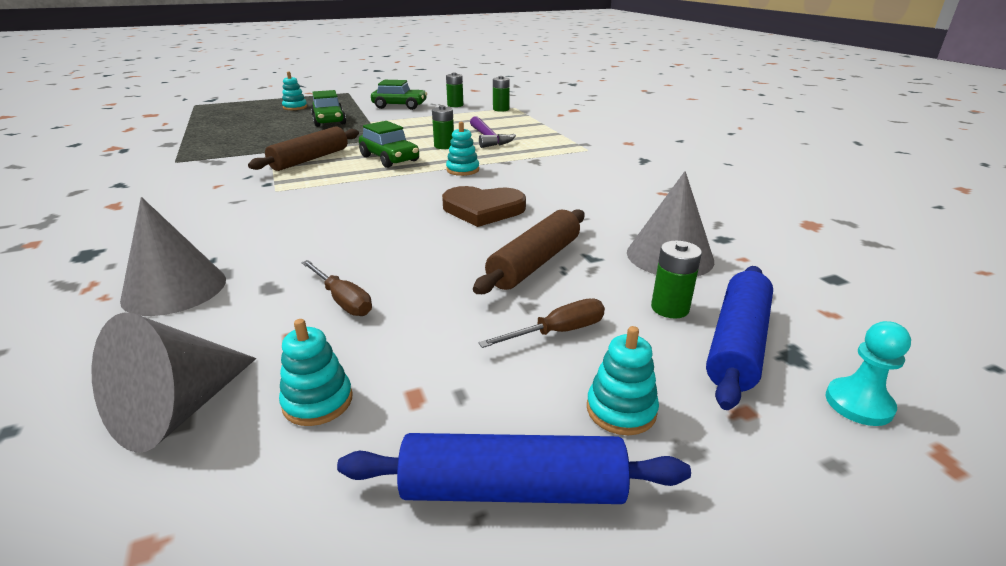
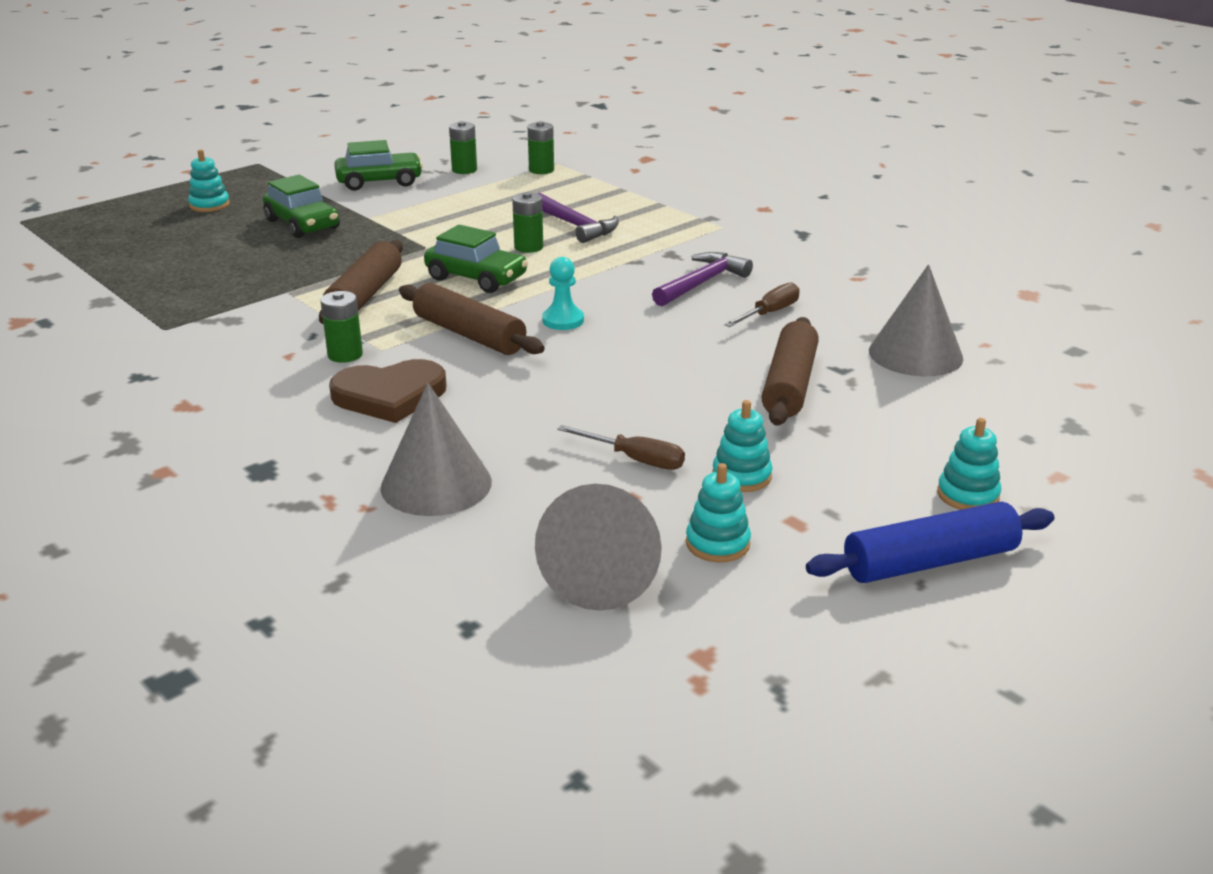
camera: 20 degrees left, 0 degrees up
(340, 190) = (469, 335): none -> brown rolling pin
(463, 170) = (593, 281): turquoise stacking toy -> turquoise stacking toy (741, 476)
(483, 209) = (674, 333): brown heart -> brown heart (390, 396)
(538, 180) = (702, 283): none -> purple hammer
(557, 332) = (869, 447): brown screwdriver -> brown screwdriver (769, 313)
(670, 308) = (950, 406): green battery -> green battery (345, 355)
(736, 343) = (1024, 426): blue rolling pin -> none
(858, 403) = (1136, 453): turquoise pawn -> turquoise pawn (563, 320)

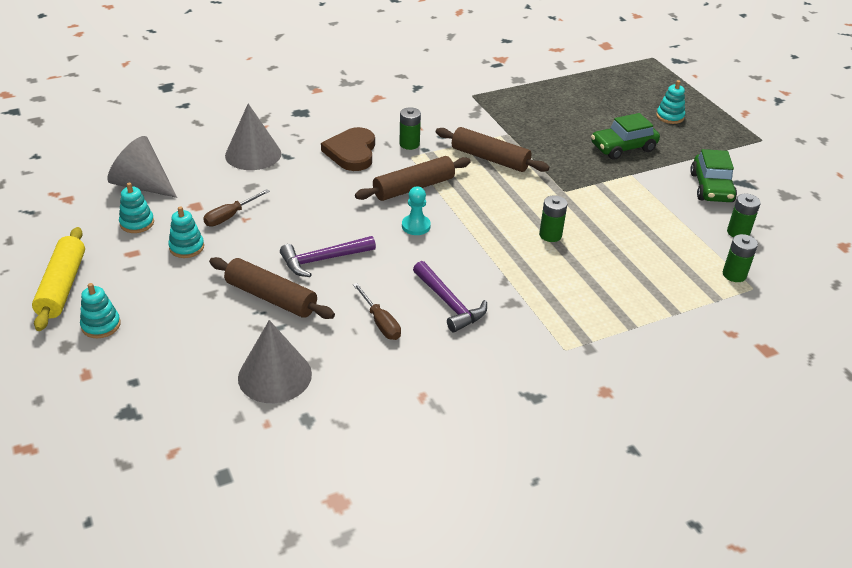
camera: 105 degrees right, 10 degrees up
(476, 278) = (501, 203): green car -> none
(576, 226) = (589, 266): purple hammer -> purple hammer (323, 260)
(929, 561) = (63, 286): blue rolling pin -> yellow rolling pin

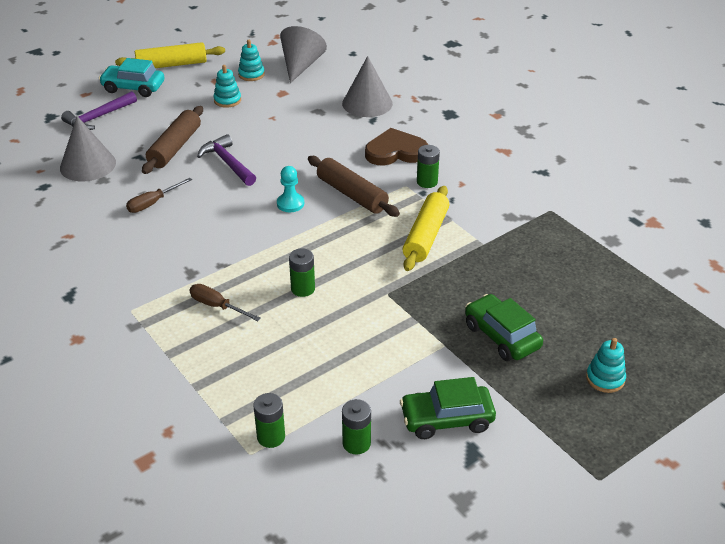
camera: 80 degrees right, 0 degrees up
(101, 325) = (133, 88): turquoise stacking toy -> turquoise car
(230, 216) = (273, 110): brown screwdriver -> brown screwdriver (217, 306)
(449, 303) = (183, 236): purple hammer -> purple hammer (98, 117)
(490, 159) = (425, 236): brown rolling pin -> yellow rolling pin

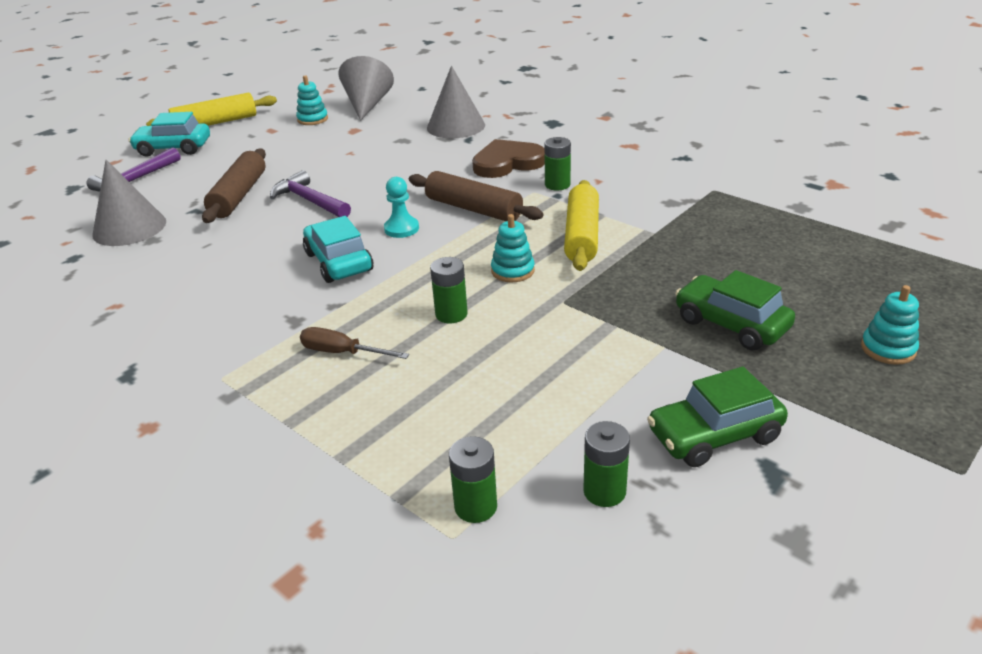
camera: 10 degrees left, 5 degrees down
(153, 203) = (224, 254): brown screwdriver -> none
(227, 100) = (291, 145): turquoise stacking toy -> turquoise stacking toy (512, 271)
(235, 226) = (338, 262): none -> turquoise car

